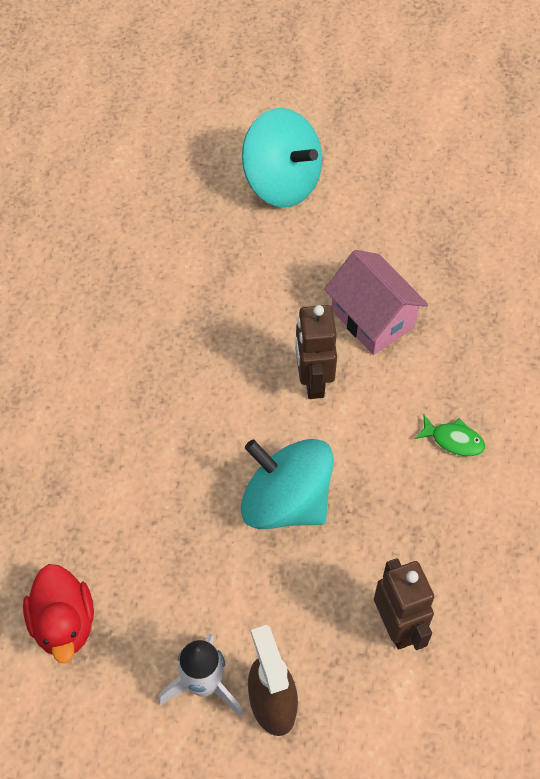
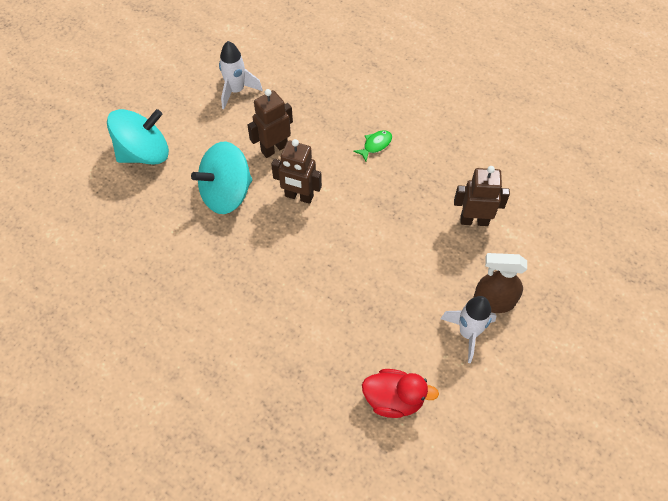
camera: 65 degrees left, 0 degrees up
(286, 501) = (371, 243): turquoise spinning top -> turquoise spinning top (226, 193)
(373, 318) = (274, 148): pink house -> brown robot
(440, 233) = (236, 91): none -> white rocket

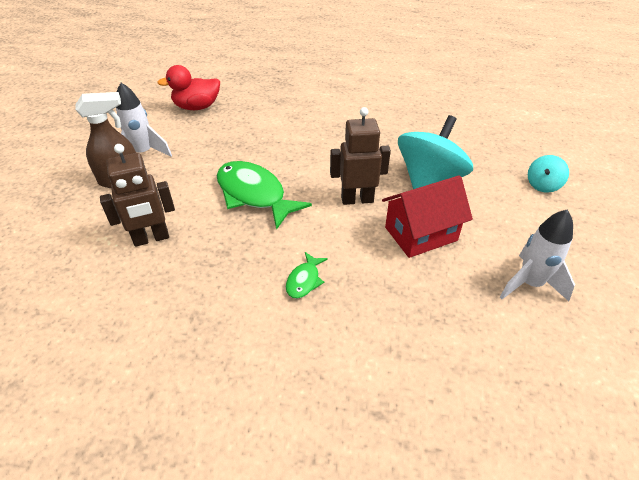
camera: 155 degrees right, 15 degrees down
(144, 153) = (543, 185): turquoise spinning top -> turquoise spinning top, size x0.47
(274, 148) = (421, 234): brown robot -> red house
(379, 234) = (254, 194): none -> green fish

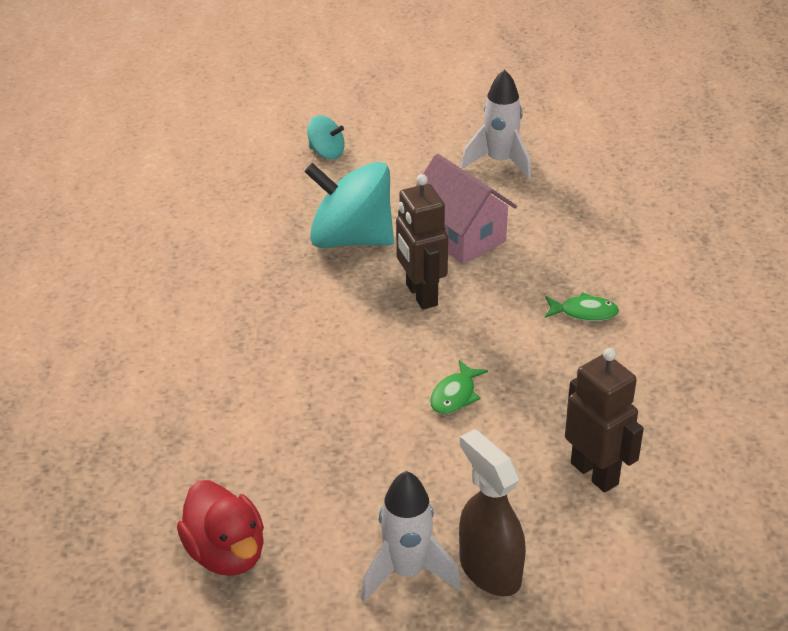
camera: 105 degrees left, 5 degrees down
(254, 194) = (455, 395): green fish -> green fish, size x0.47
(421, 234) = (461, 236): red house -> pink house

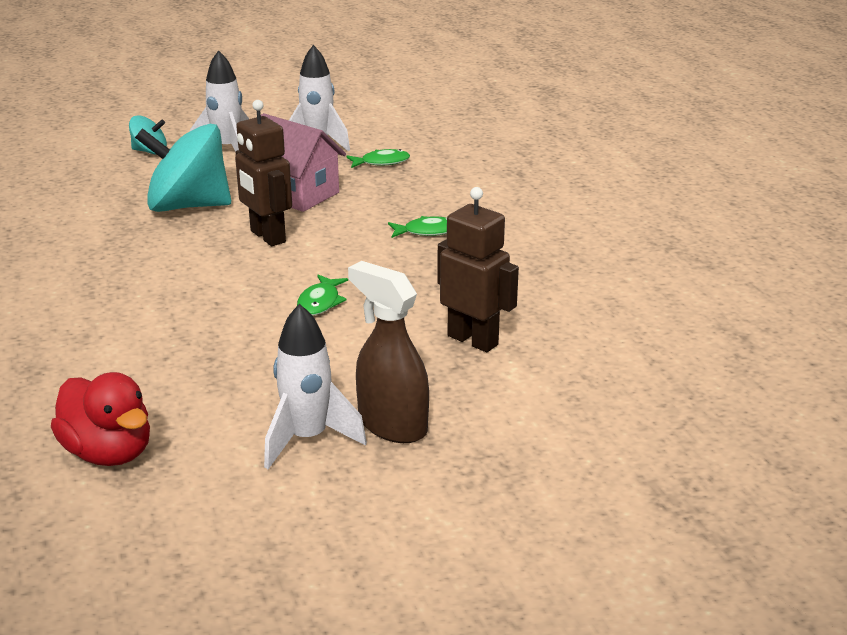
camera: 15 degrees left, 10 degrees down
(405, 160) = (227, 149): none -> white rocket
(560, 202) = (381, 162): none -> green fish

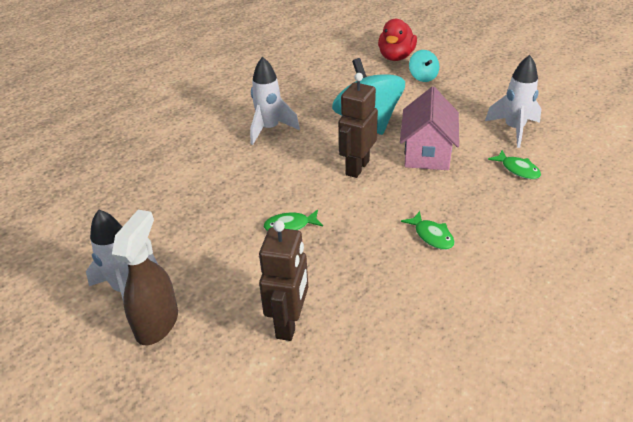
camera: 65 degrees right, 10 degrees up
(109, 452) = (86, 218): red duck -> red duck (396, 57)
(227, 149) = (459, 100): white rocket -> white rocket (269, 129)

